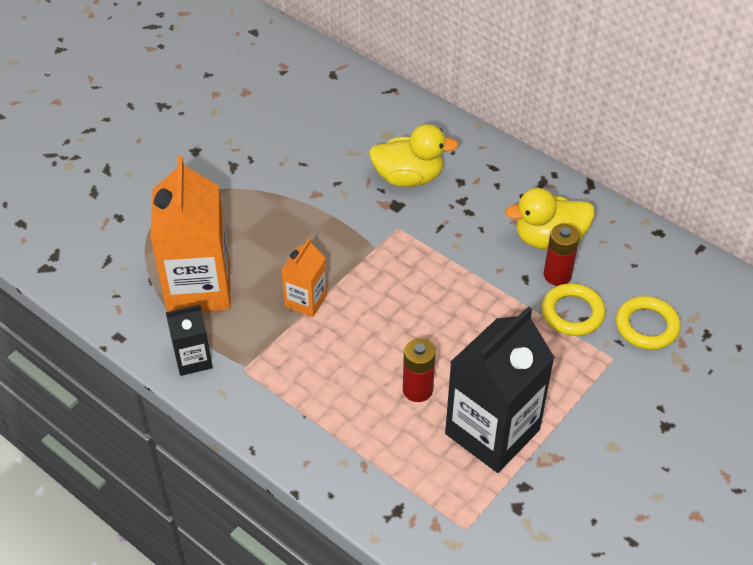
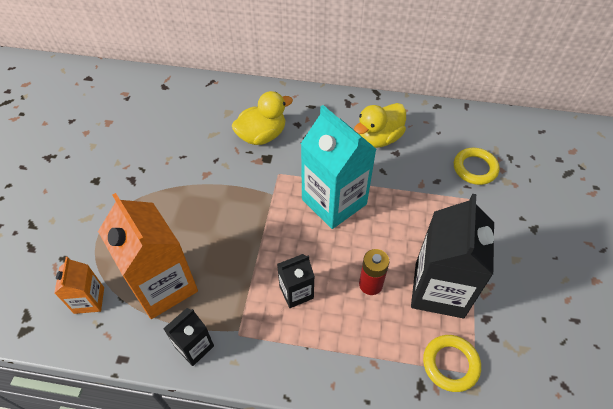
camera: 30 degrees left, 5 degrees up
(306, 301) = (250, 257): orange carton -> orange carton (89, 300)
(330, 359) = (296, 292): none -> black carton
(440, 286) = (334, 202): none -> turquoise carton
(557, 275) = (400, 159): red battery -> none
(572, 313) = (427, 180): yellow ring -> yellow ring (450, 364)

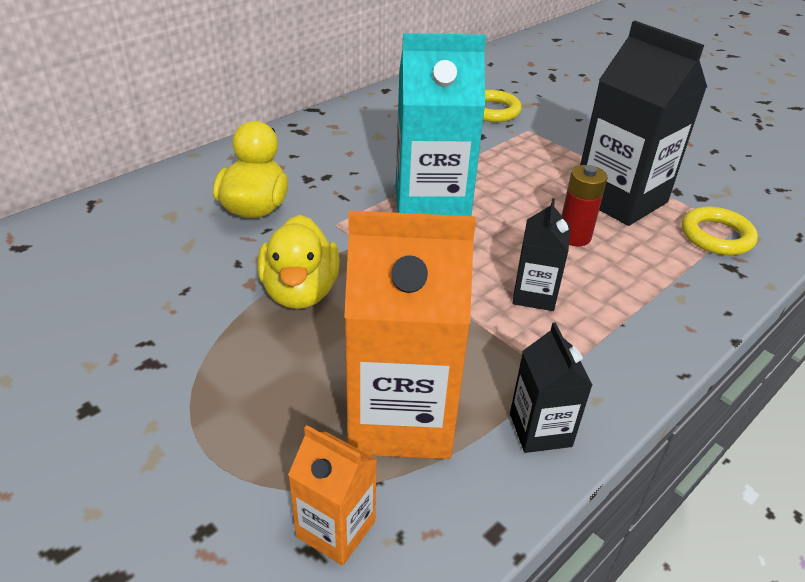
camera: 55 degrees left, 15 degrees down
(378, 138) = (379, 138): yellow duck -> yellow duck (300, 292)

